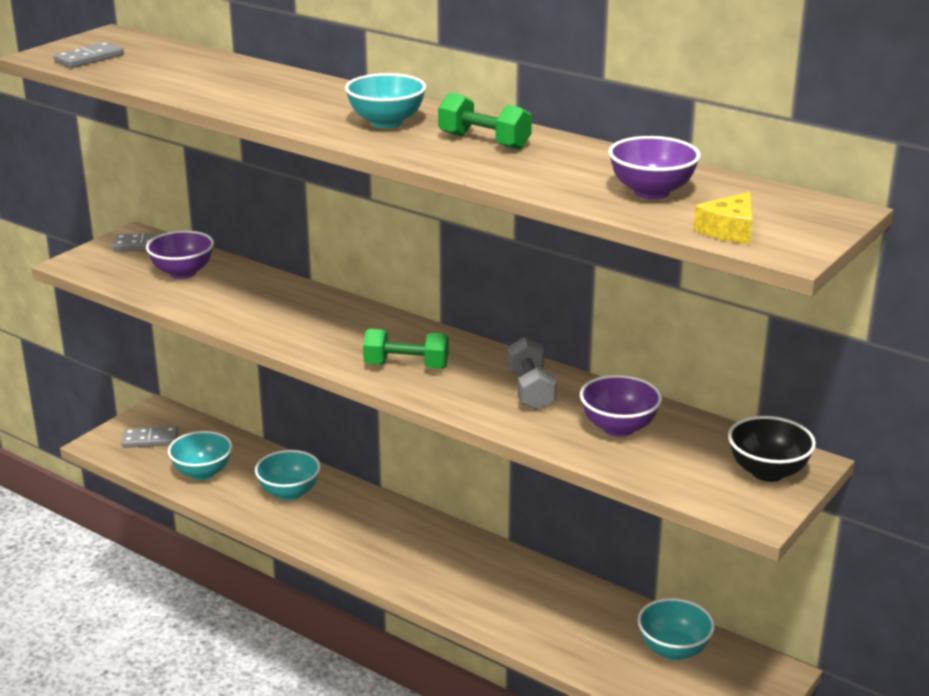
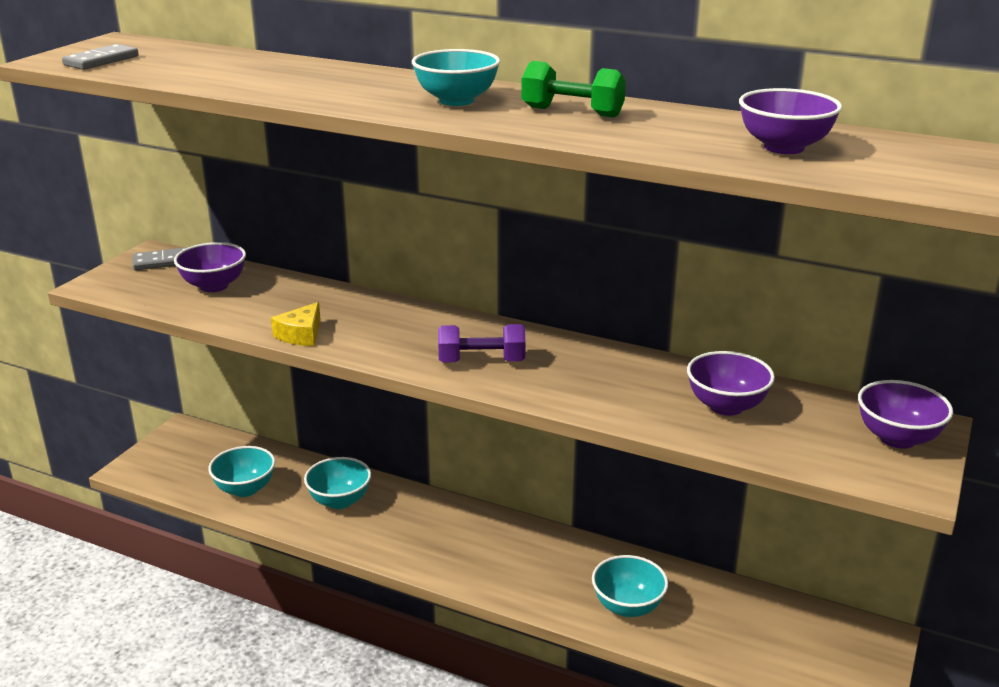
camera: 10 degrees left, 0 degrees up
(150, 440) = (183, 460): grey domino -> none
(406, 366) = (481, 361): green dumbbell -> purple dumbbell
(530, 390) = (619, 376): grey dumbbell -> none
(673, 650) = (772, 624): turquoise bowl -> turquoise bowl (627, 606)
(729, 230) = (897, 178): yellow cheese -> yellow cheese (301, 334)
(767, 472) = (897, 438): black bowl -> purple bowl

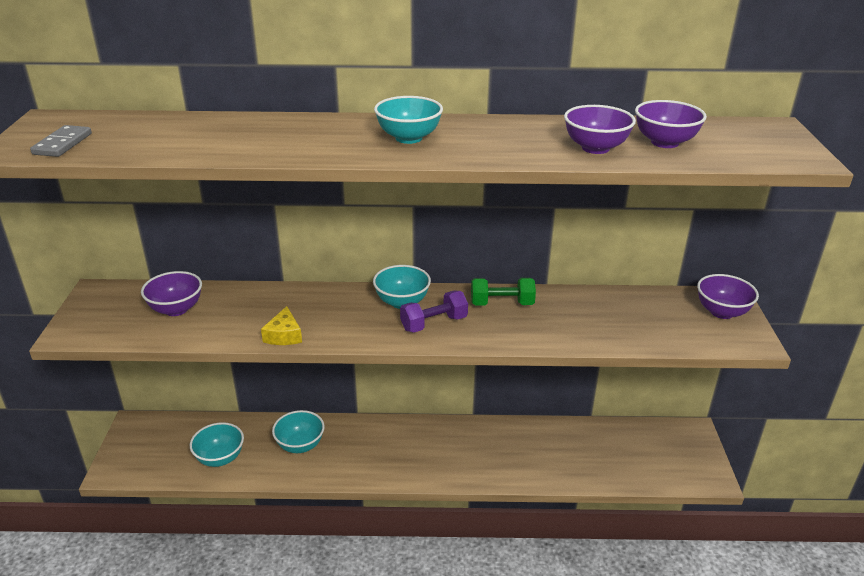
camera: 25 degrees left, 5 degrees up
(163, 262) = (113, 297): grey domino -> none
(572, 112) = (500, 135): green dumbbell -> green dumbbell (502, 304)
(627, 606) = (544, 460): turquoise bowl -> turquoise bowl (402, 302)
(726, 406) = (613, 316): purple bowl -> purple bowl (595, 148)

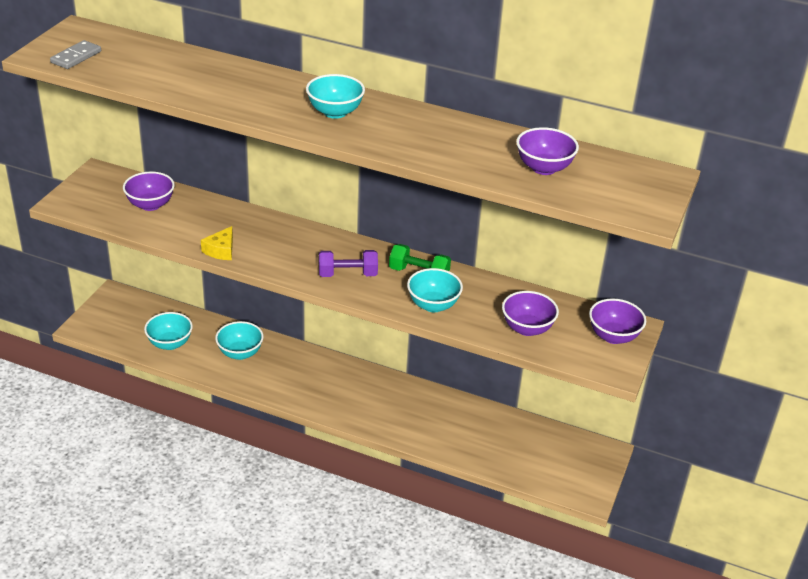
camera: 20 degrees right, 5 degrees up
(402, 302) = (334, 248): turquoise bowl -> turquoise bowl (433, 305)
(595, 148) = (478, 159): purple bowl -> purple bowl (527, 328)

